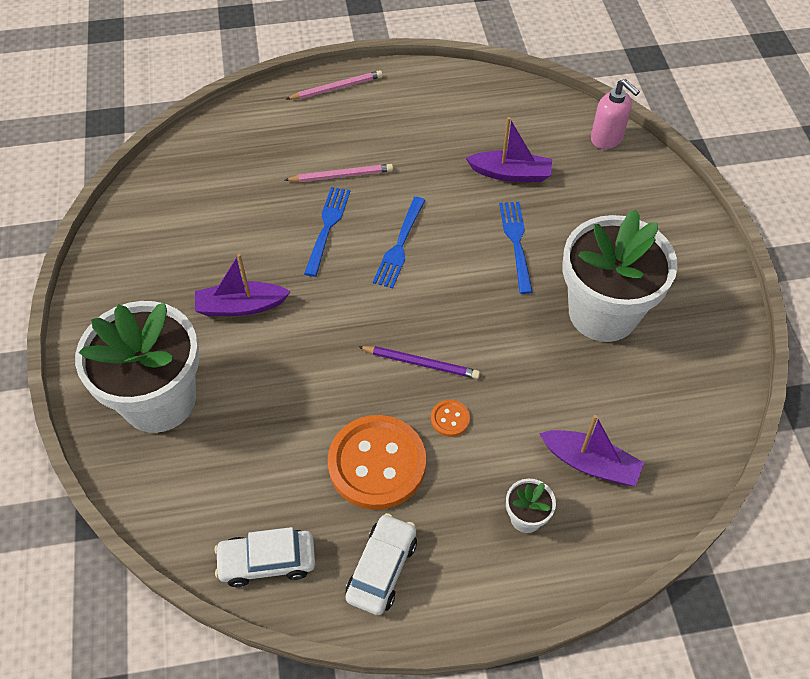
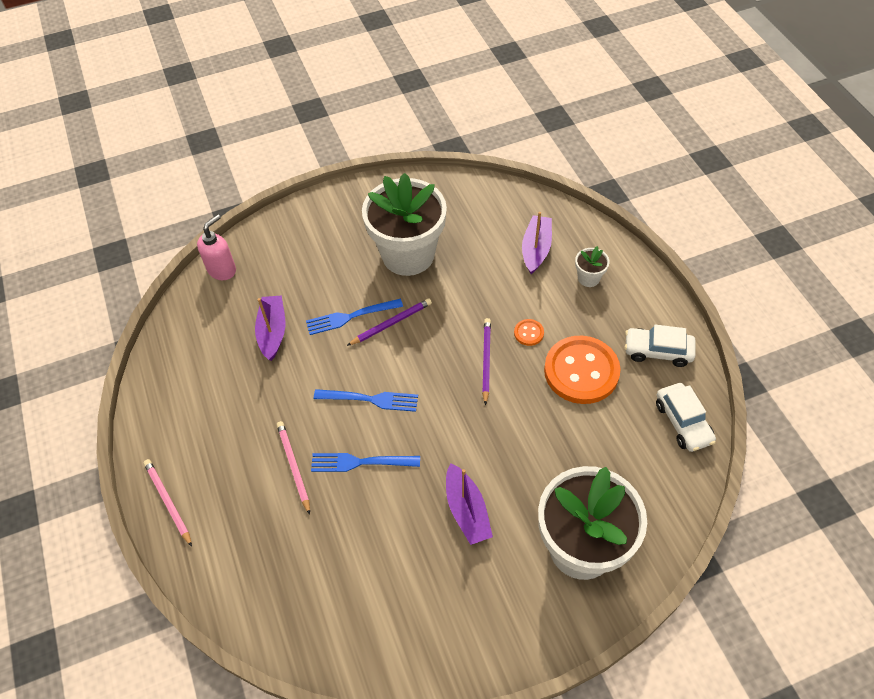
camera: 100 degrees left, 0 degrees up
(498, 279) = (391, 323): none -> purple pencil

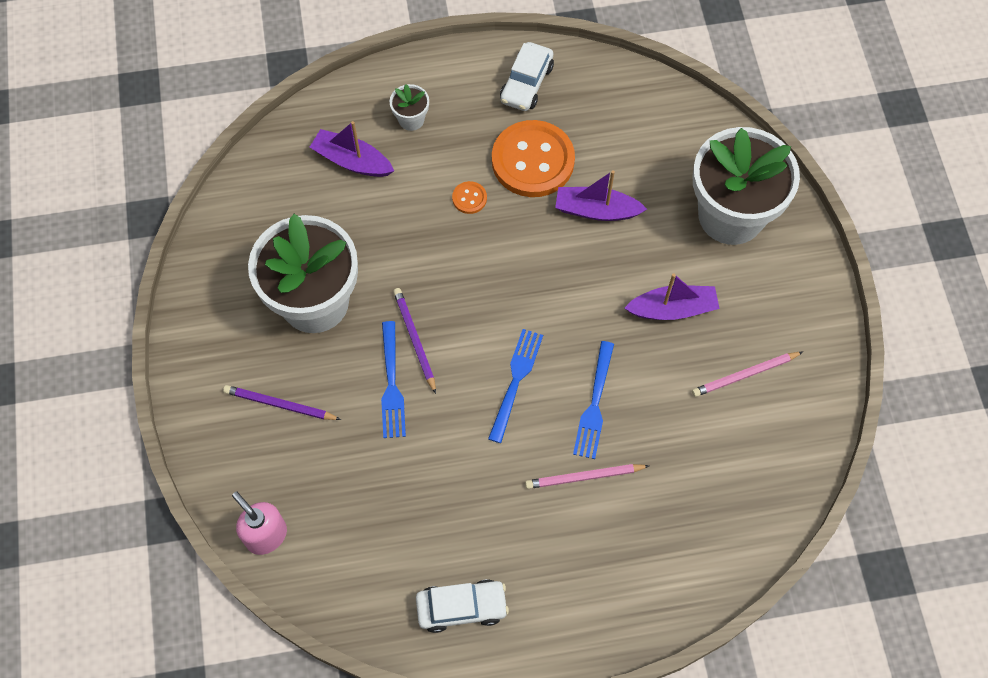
camera: 80 degrees left, 10 degrees up
(168, 502) = (601, 625): pink pencil -> pink pencil (745, 375)
(272, 332) = (388, 480): purple boat -> purple boat (596, 210)
(486, 360) = (495, 250): purple pencil -> purple pencil (280, 405)
(683, 422) = (615, 88): white car -> white car (461, 607)

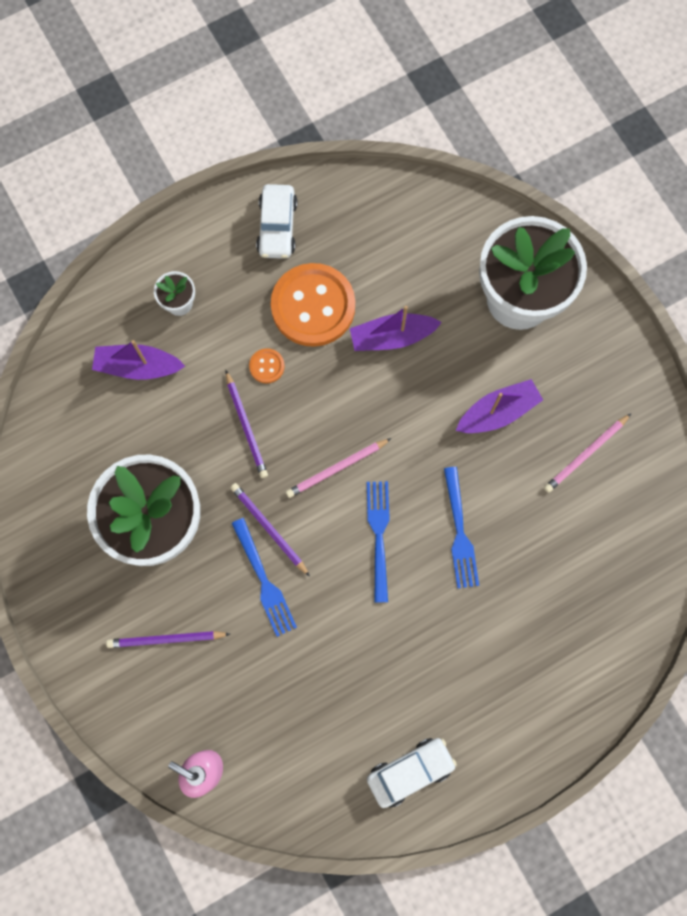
camera: 20 degrees left, 10 degrees up
(430, 243) = (246, 426): none -> purple pencil
(584, 477) = (476, 606): pink pencil -> pink pencil (337, 469)

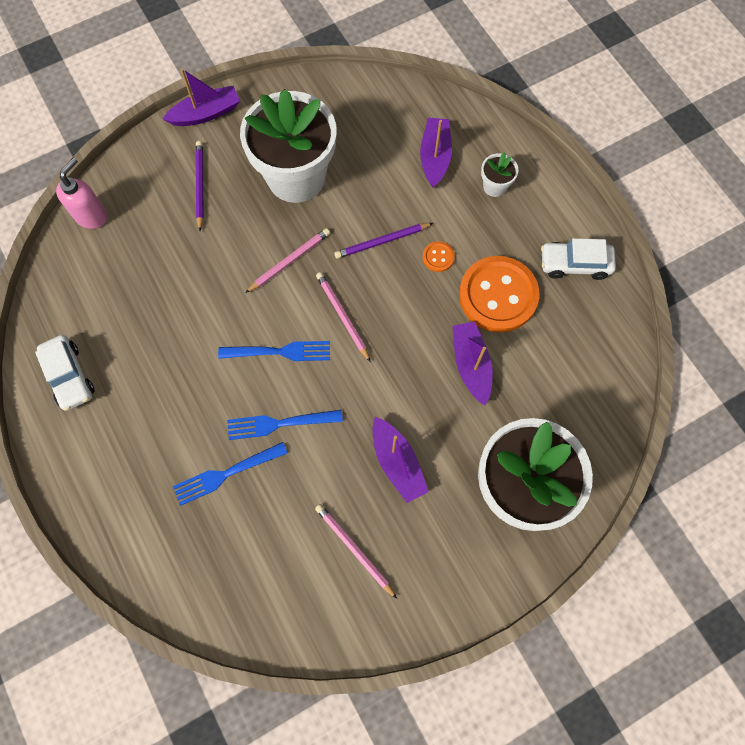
camera: 90 degrees right, 5 degrees down
(62, 639) = (206, 113): none -> purple boat
(264, 581) = (244, 258): blue fork -> blue fork (226, 474)
(269, 529) = (289, 261): purple pencil -> pink pencil

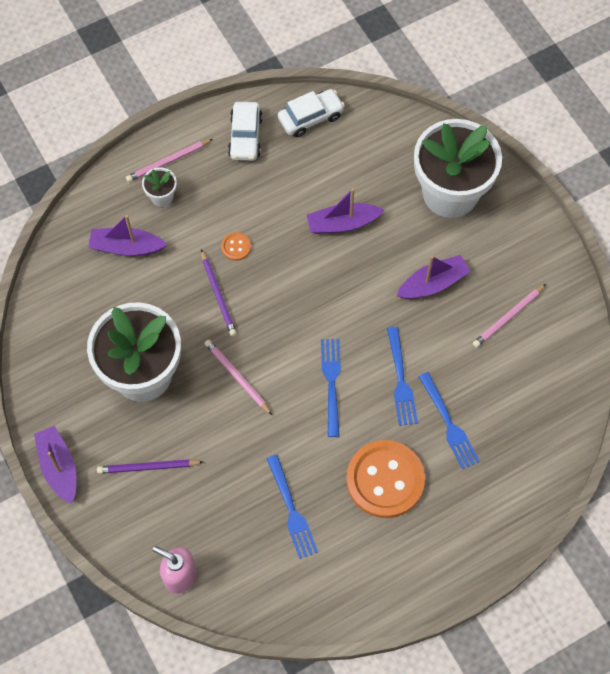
camera: 90 degrees left, 5 degrees down
(69, 376) = (358, 576): white car -> white car (310, 117)
(144, 313) = (291, 510): none -> blue fork
(342, 316) = (295, 329): pink pencil -> pink pencil (168, 162)
(498, 295) = (275, 199): orange button -> orange button (385, 480)

